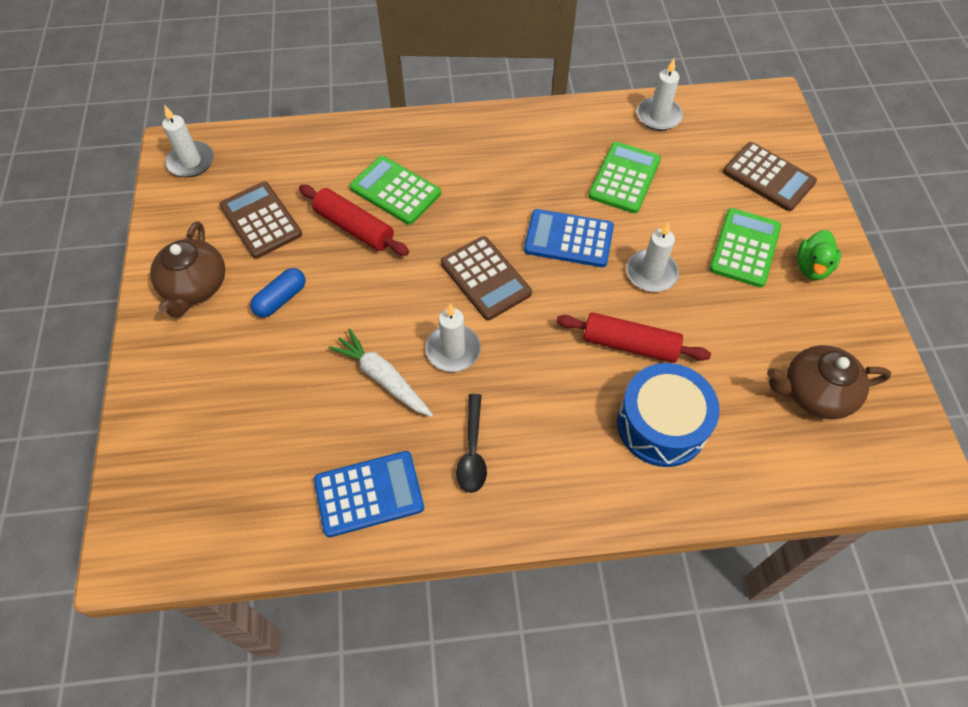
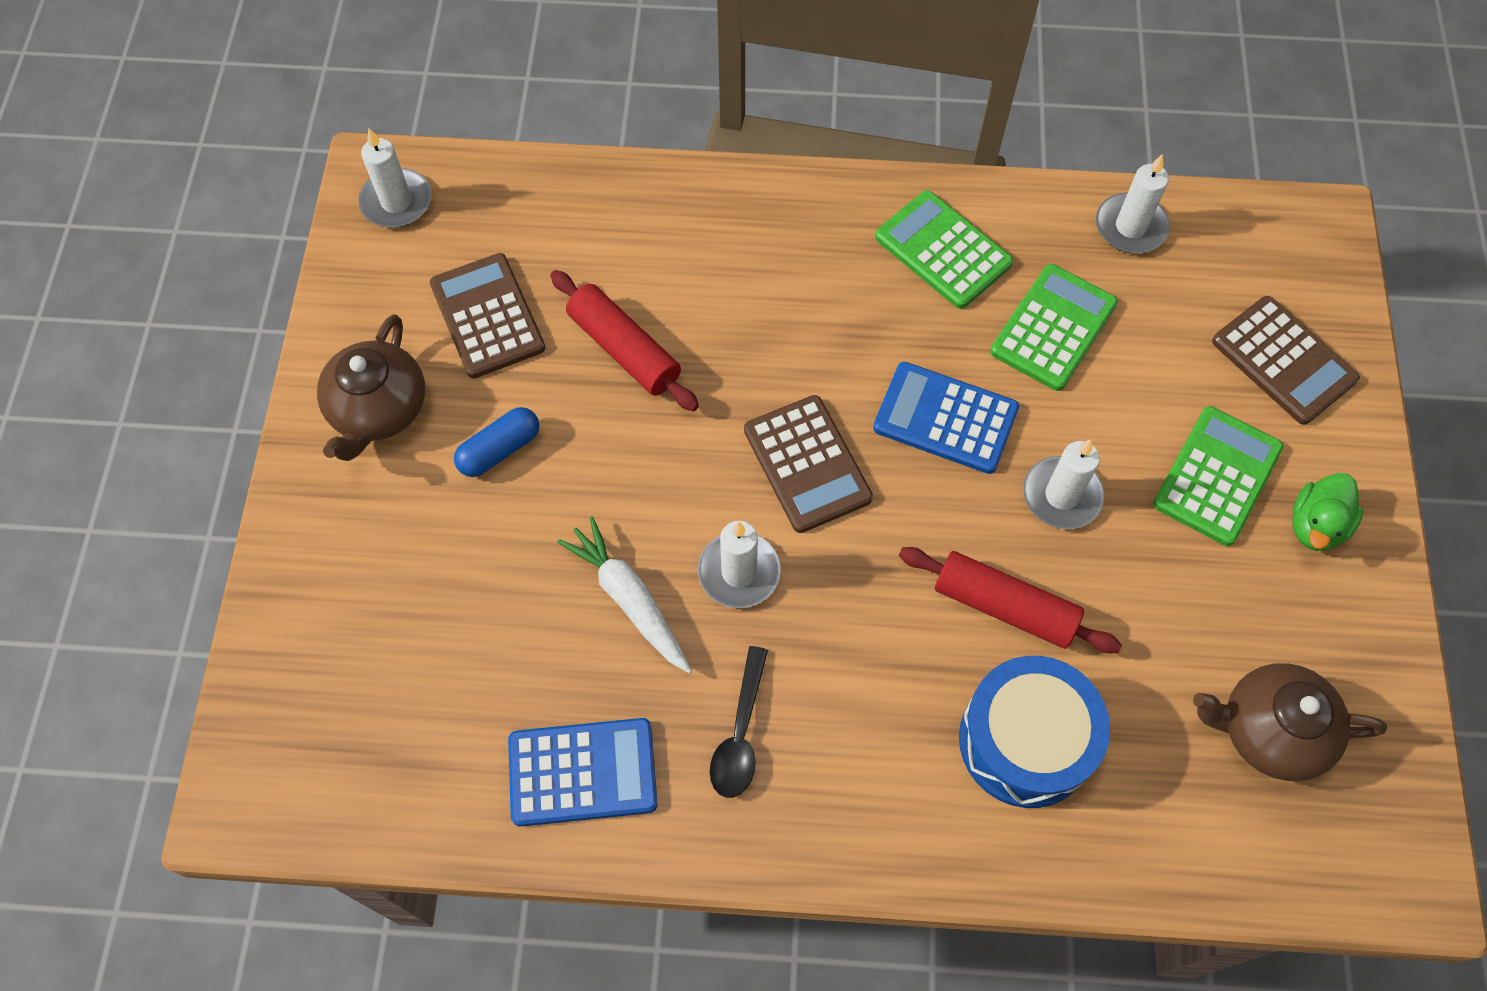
camera: 10 degrees right, 5 degrees up
(395, 191) = (695, 297): green calculator -> green calculator (942, 250)

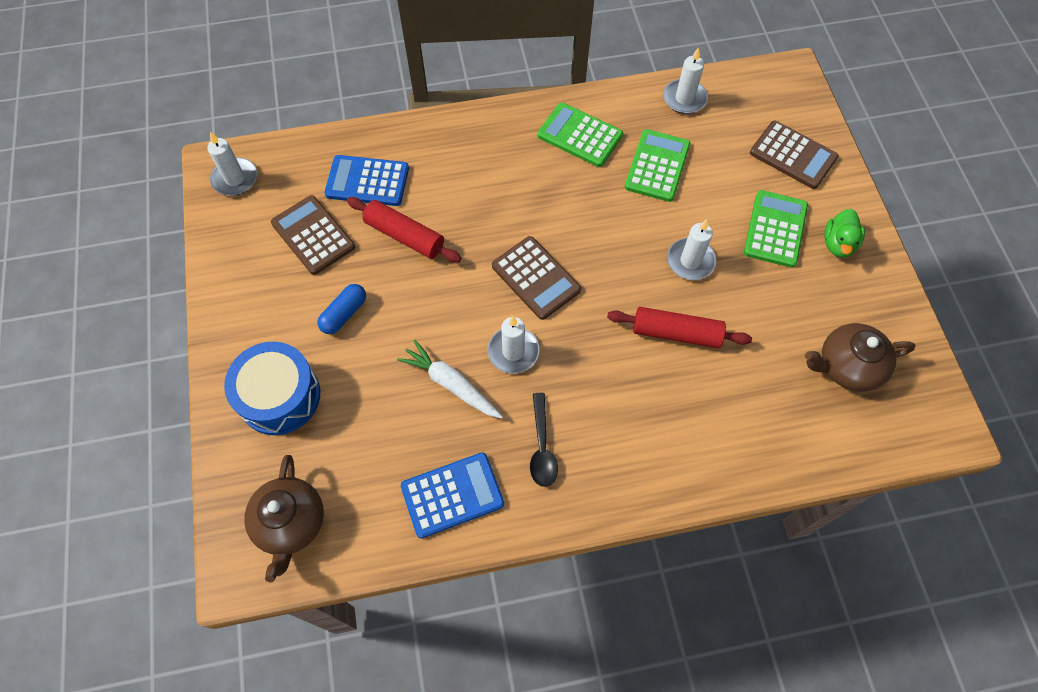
camera: 15 degrees left, 0 degrees up
(378, 409) = (260, 307): brown teapot -> brown teapot (290, 523)
(945, 419) = (610, 232): blue calculator -> blue calculator (367, 181)
(1025, 741) = (711, 408): blue drum -> blue drum (279, 396)

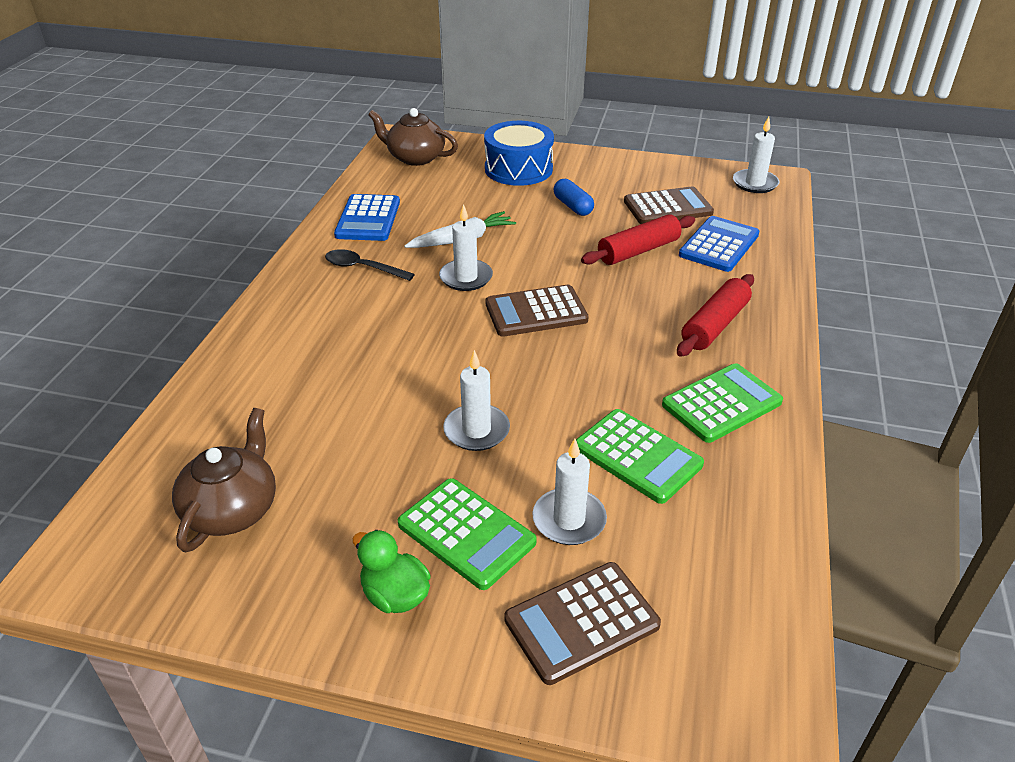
camera: 115 degrees right, 25 degrees down
(676, 333) = (397, 384): red rolling pin -> red rolling pin (714, 325)
(684, 98) = (753, 535): white candle -> white candle (569, 520)

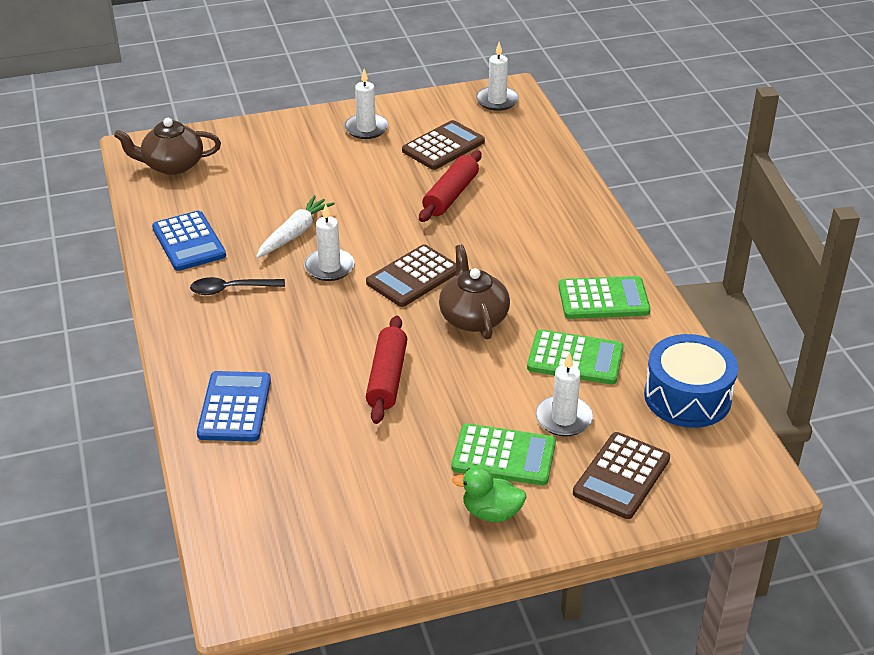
camera: 30 degrees left, 0 degrees up
(232, 509) = (321, 511): brown teapot -> brown teapot (473, 317)
(476, 430) = (448, 385): white candle -> white candle (366, 128)
(518, 169) = (282, 148): blue drum -> blue drum (687, 397)
(572, 206) = (363, 171): blue capsule -> none
(714, 325) = (555, 240): red rolling pin -> red rolling pin (387, 378)
(719, 245) = (509, 169): blue calculator -> blue calculator (234, 407)
(721, 403) = (603, 299): green calculator -> green calculator turned 60 degrees clockwise

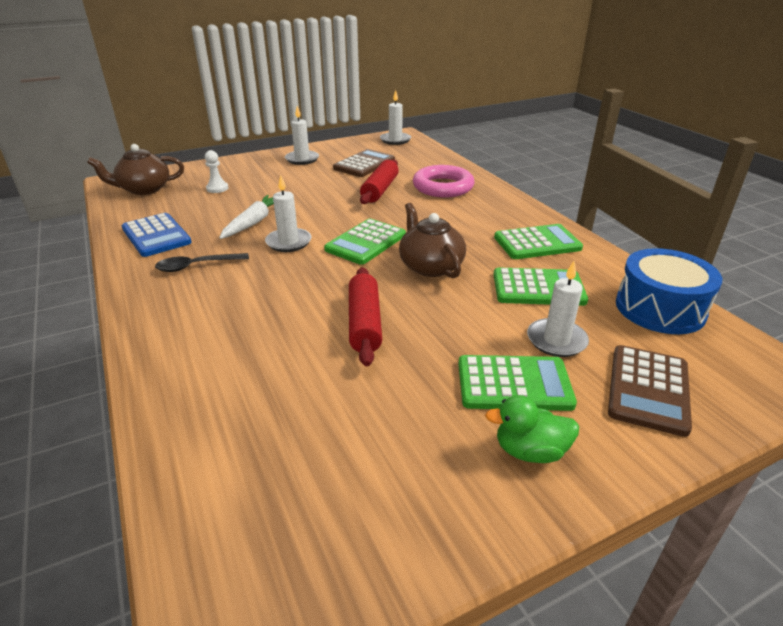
camera: 10 degrees left, 5 degrees down
(234, 407) = (203, 369): blue calculator -> none
(257, 173) = (217, 188): none -> white pawn
(413, 277) = (366, 242): brown calculator -> green calculator
(529, 198) = (443, 187): none -> pink ring

